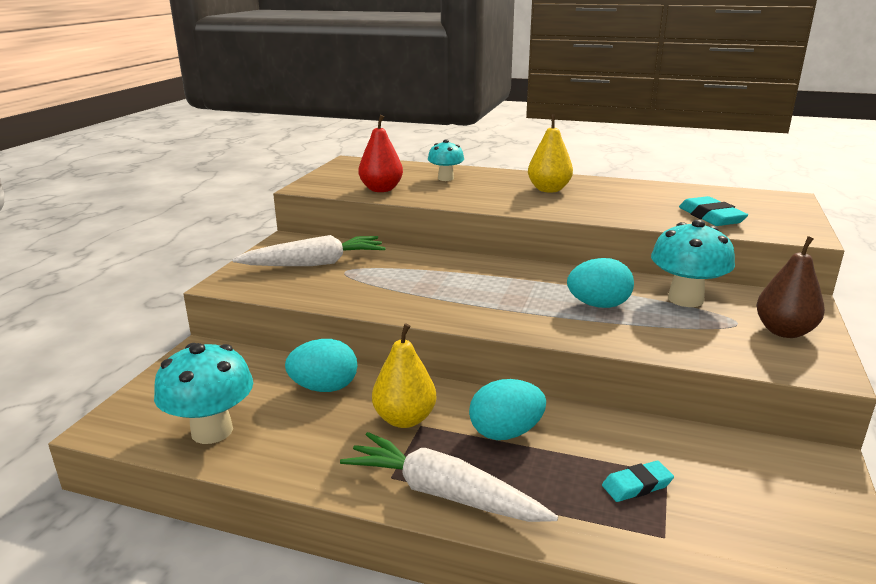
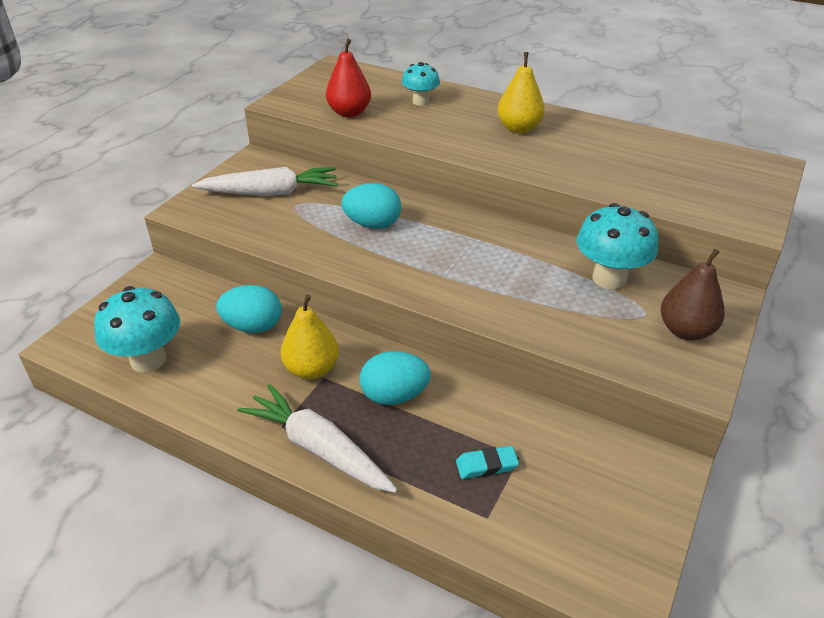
camera: 10 degrees right, 15 degrees up
(598, 305) = (519, 276): turquoise egg -> turquoise egg (372, 224)
(711, 217) = (668, 186): turquoise eraser -> none

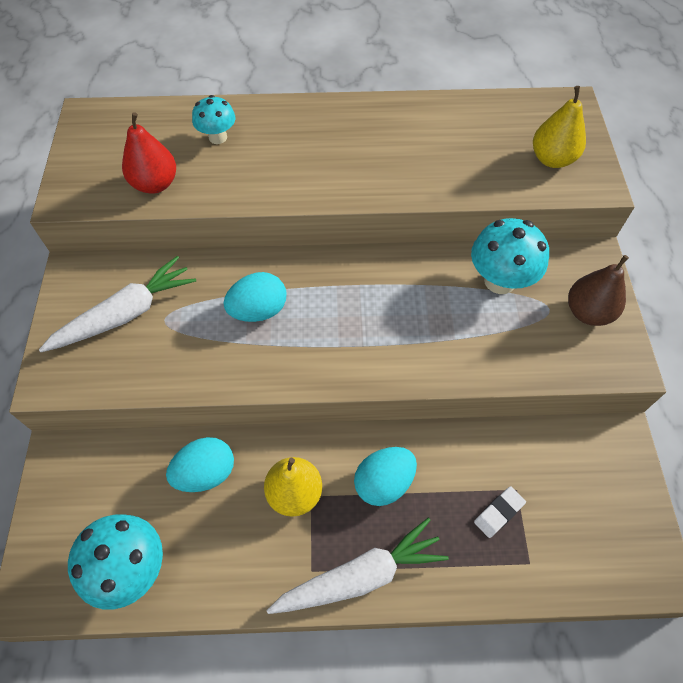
camera: 30 degrees left, 20 degrees up
(319, 449) = (360, 576): white carrot -> white carrot turned 150 degrees clockwise
(486, 465) = (498, 513): turquoise eraser -> white eraser
(519, 128) = (338, 140): yellow pear -> yellow pear (552, 159)

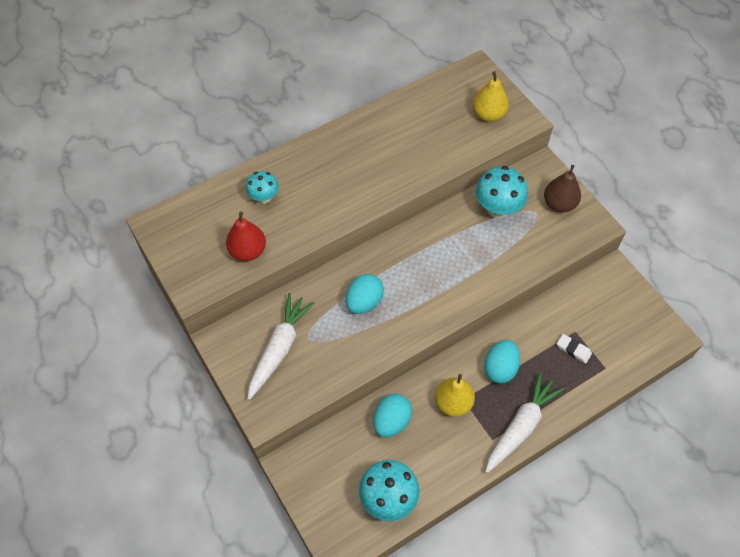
camera: 30 degrees left, 0 degrees up
(498, 513) = (573, 349): white eraser -> white eraser turned 75 degrees counterclockwise

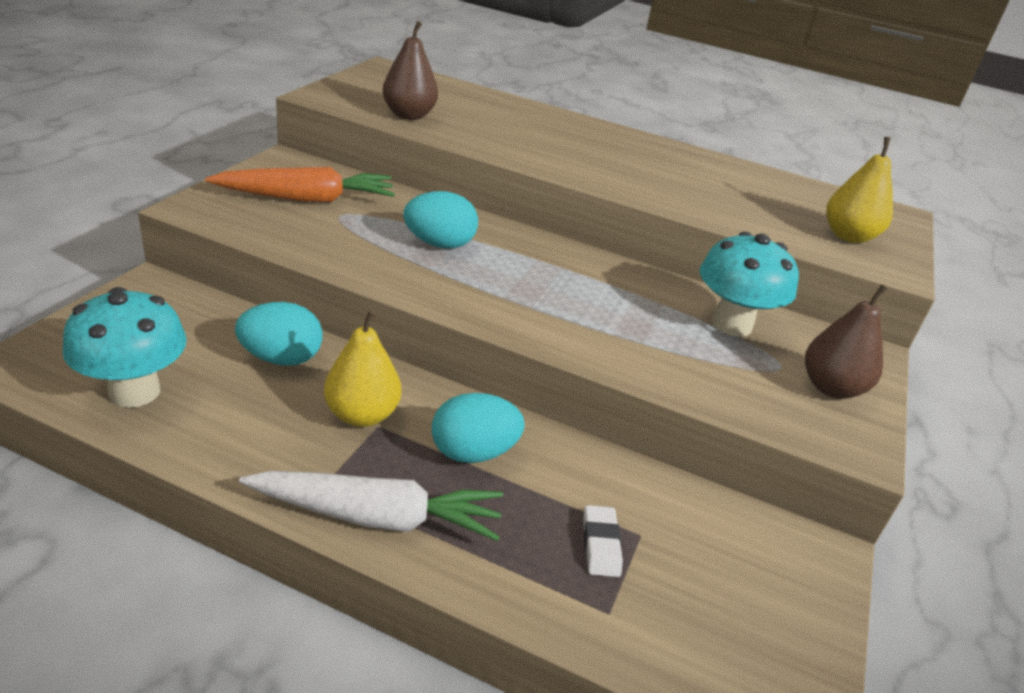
camera: 50 degrees right, 25 degrees down
(248, 251) = (409, 115): red pear -> brown pear
(264, 197) = (493, 113): turquoise mushroom -> none
(279, 349) = (306, 199): white carrot -> orange carrot

